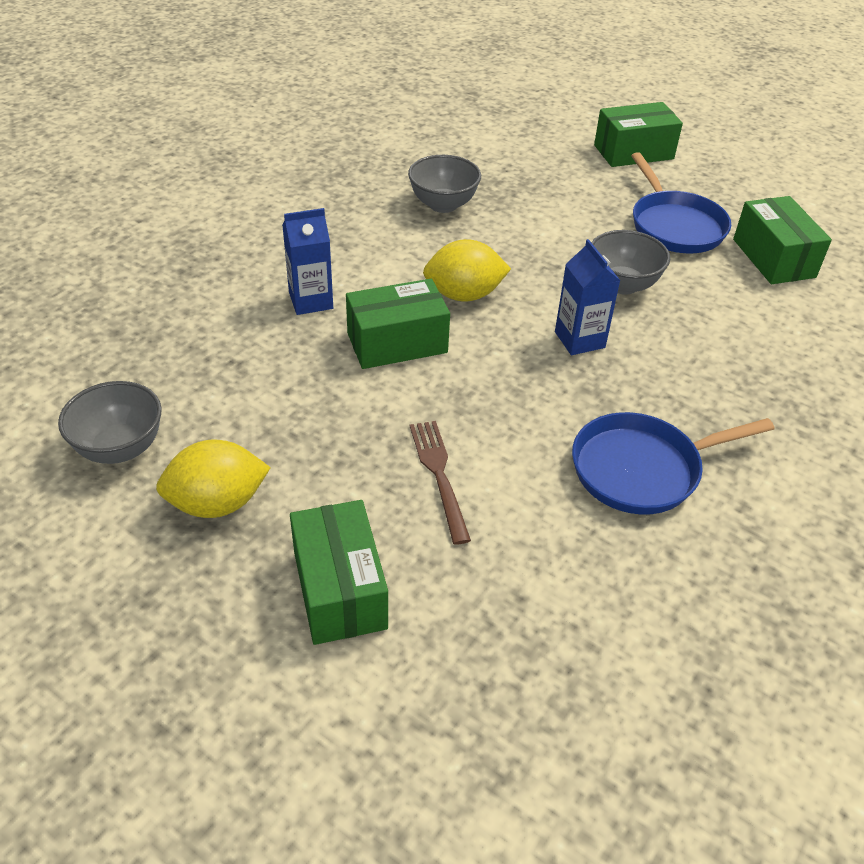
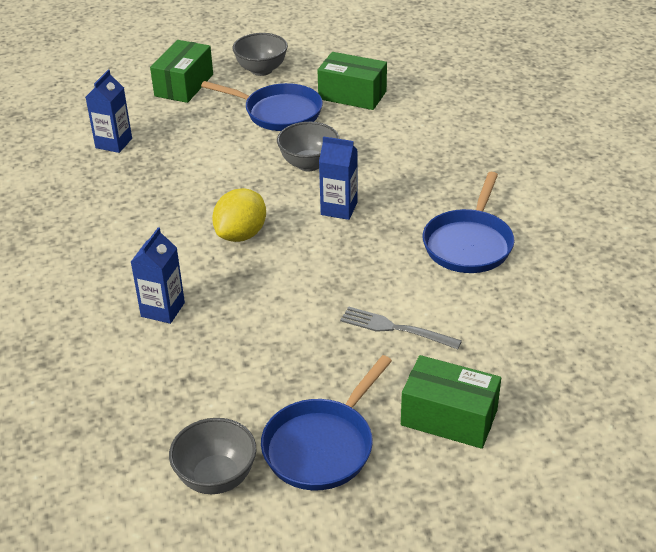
camera: 50 degrees left, 5 degrees down
(217, 503) = (322, 445): yellow lemon -> blue pan
(397, 343) = (255, 288): green box -> none
(439, 474) = (395, 328): brown fork -> grey fork
(443, 205) = (132, 195): grey bowl -> grey bowl (261, 70)
(500, 159) = (114, 143): none -> blue carton

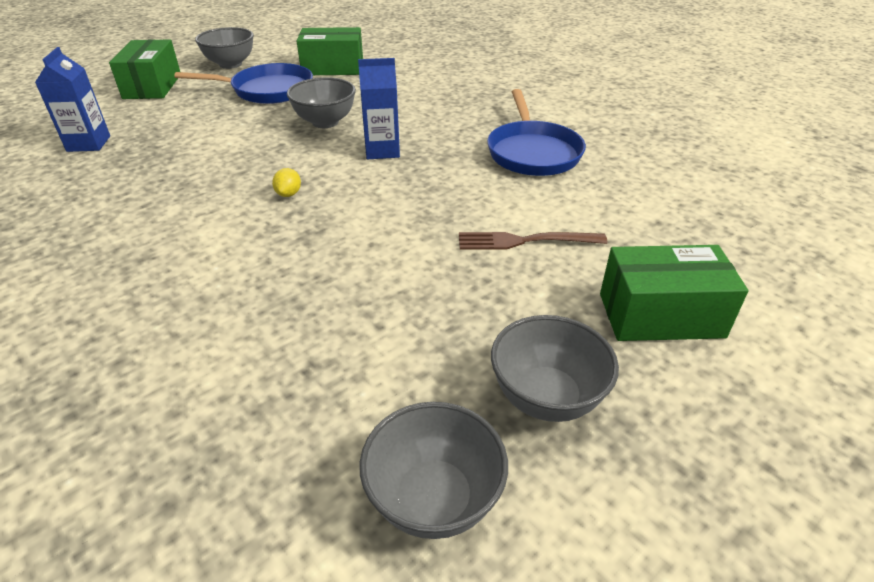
camera: 25 degrees left, 0 degrees up
(163, 309) = (230, 293): blue carton -> none
(241, 234) = (289, 194): yellow lemon -> yellow lemon, size x0.45
(322, 445) = (546, 398): blue pan -> grey bowl
(395, 328) = (524, 241): grey fork -> brown fork

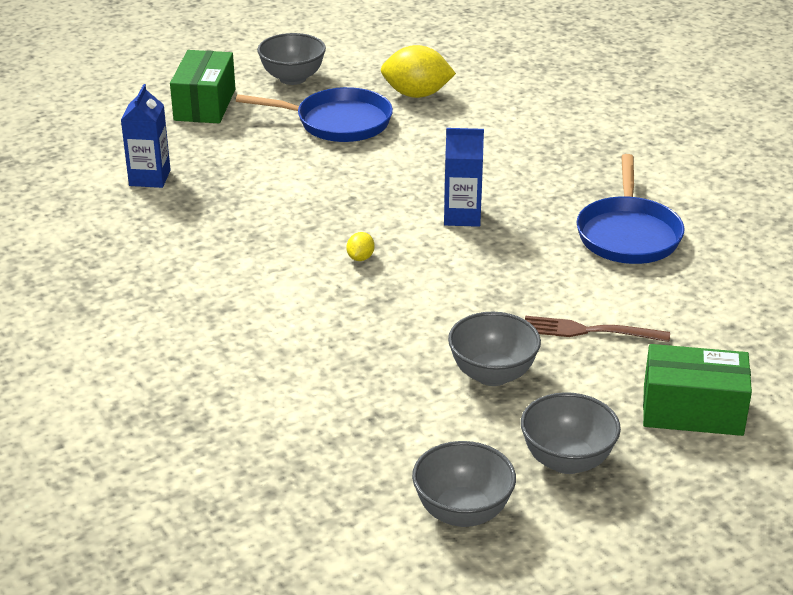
camera: 10 degrees right, 5 degrees down
(325, 122) = (402, 173): grey bowl -> grey bowl (492, 374)
(333, 68) = (416, 94): green box -> yellow lemon

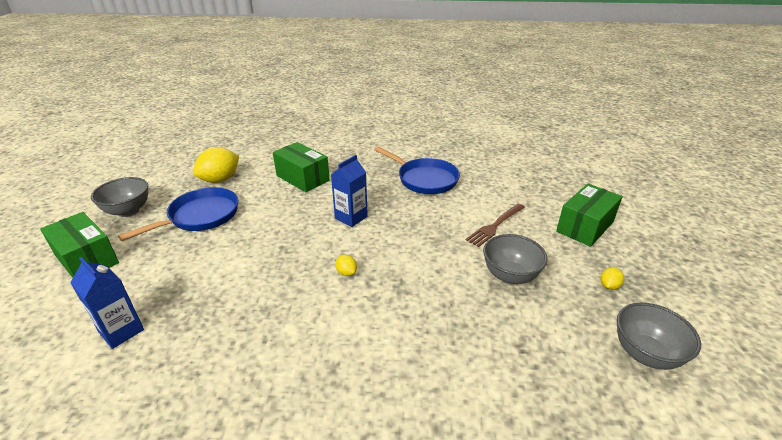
camera: 55 degrees left, 0 degrees up
(497, 144) = (302, 178): none -> green box
(567, 460) = (609, 286): grey bowl -> yellow lemon

